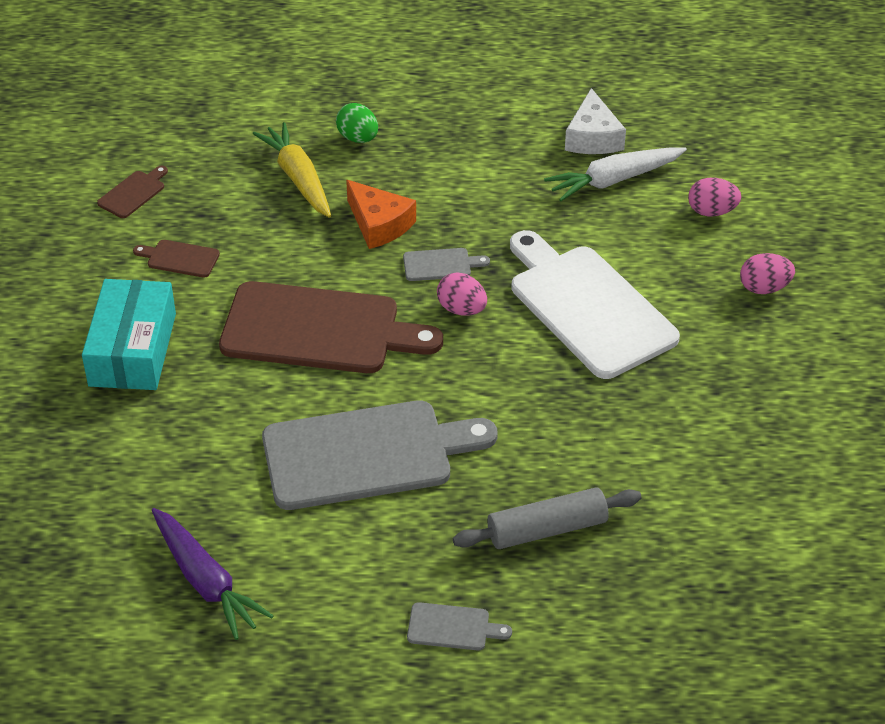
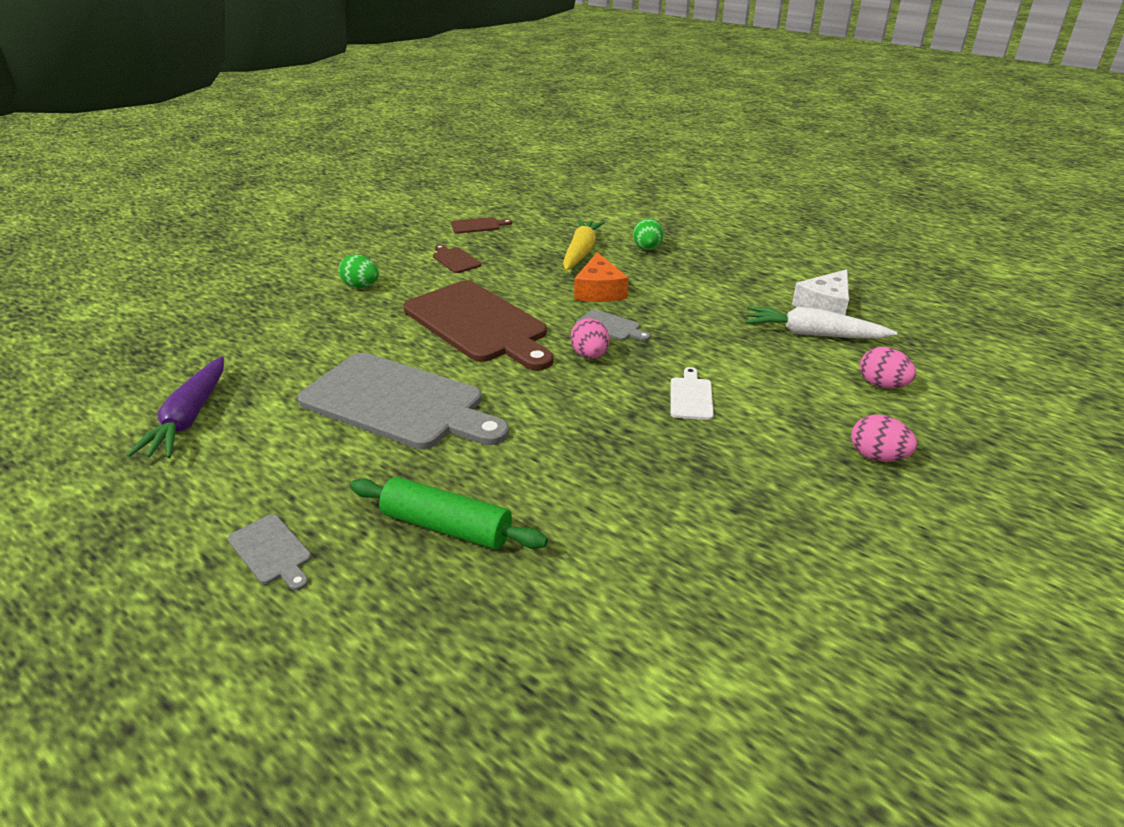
camera: 40 degrees right, 10 degrees down
(132, 349) = (361, 286): turquoise box -> green egg
(547, 529) = (447, 526): grey rolling pin -> green rolling pin
(588, 307) = (691, 396): white cutting board -> white cutting board, size x0.41

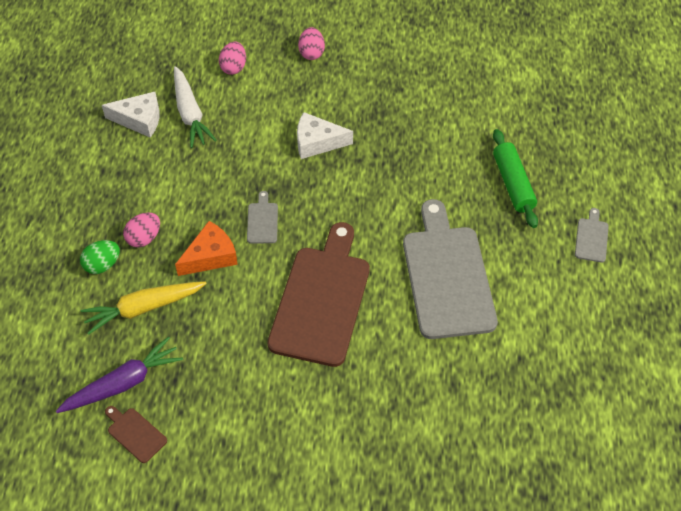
camera: 125 degrees left, 20 degrees up
(189, 418) = (561, 375): purple carrot -> purple carrot (123, 383)
(361, 286) = (329, 429): green egg -> none
(455, 260) = (226, 395): brown cutting board -> none
(589, 355) = (311, 212): pink egg -> pink egg (144, 238)
(691, 396) = (317, 142): white cutting board -> white cheese

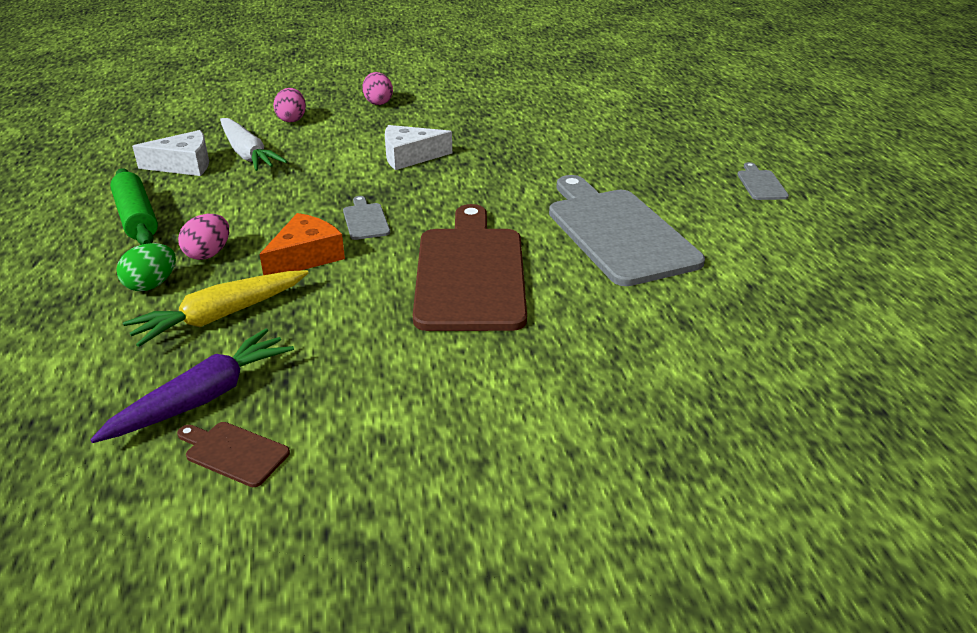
camera: 15 degrees left, 20 degrees down
(513, 184) = (648, 159): green rolling pin -> green rolling pin (137, 218)

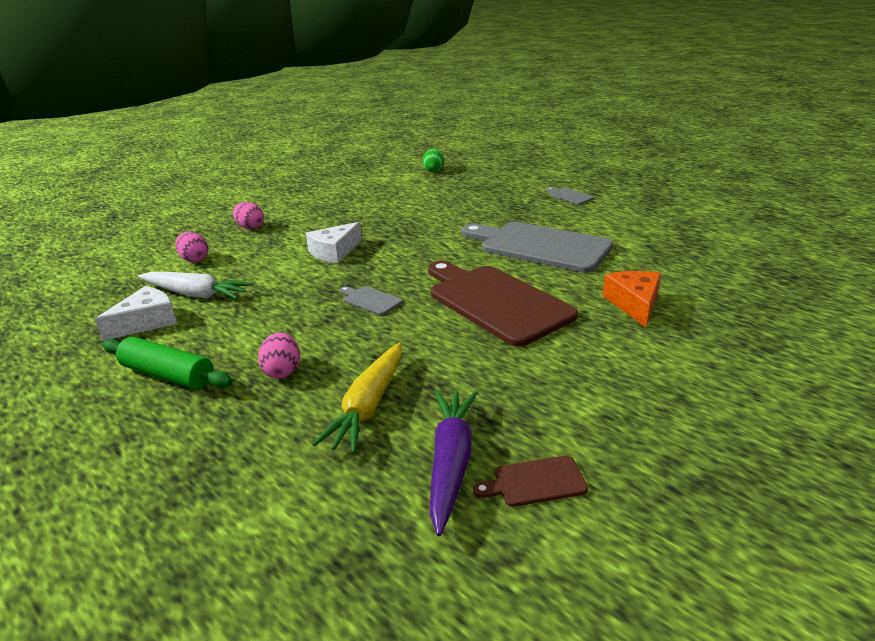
camera: 35 degrees left, 5 degrees down
(151, 285) = (270, 413): green egg -> green egg (433, 171)
(305, 257) = (366, 340): orange cheese -> orange cheese (634, 304)

